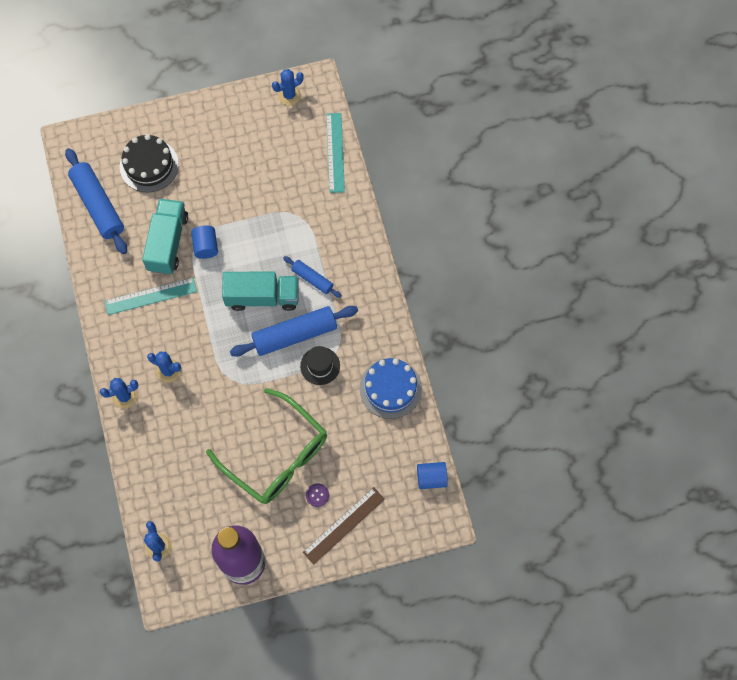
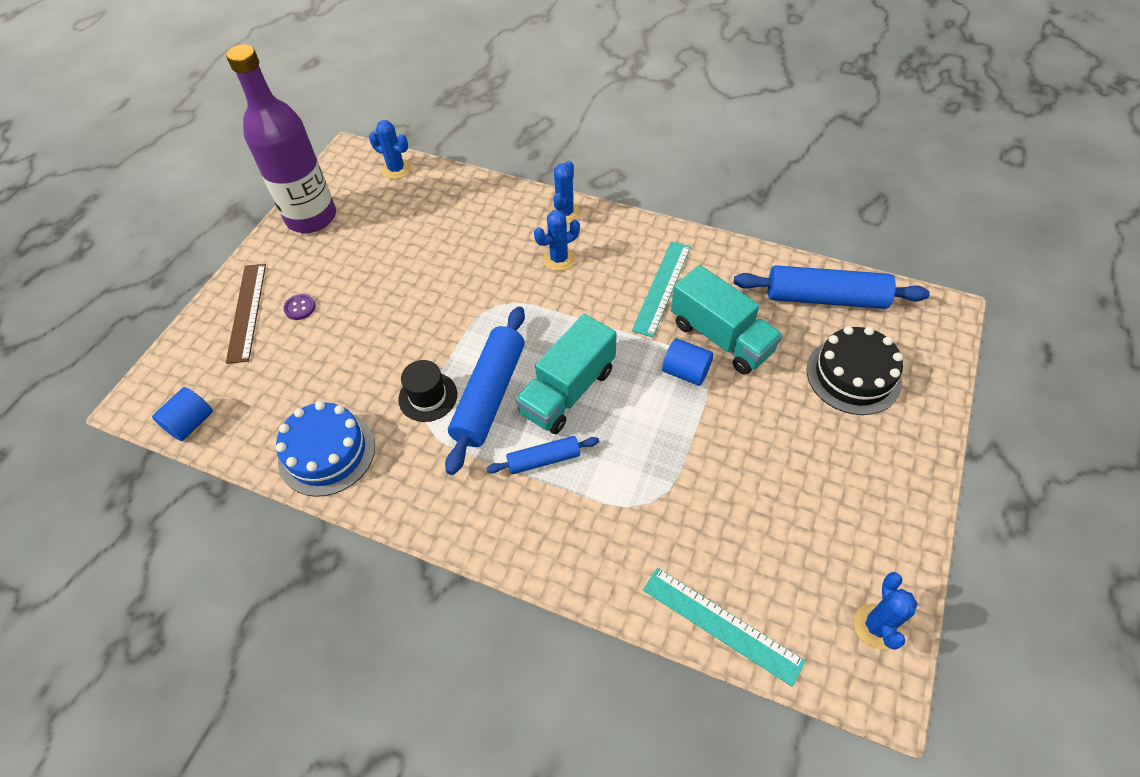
camera: 130 degrees right, 15 degrees down
(276, 455) = (376, 298): green glasses -> none

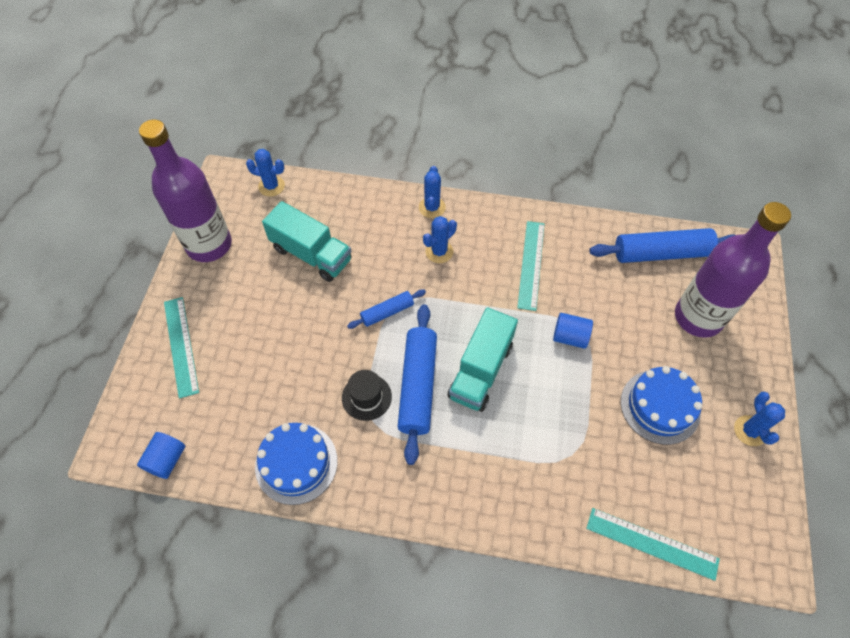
camera: 15 degrees left, 5 degrees up
(247, 311) = (181, 346): brown ruler -> turquoise ruler
(300, 308) = (228, 334): purple button -> none
(544, 460) = (478, 435): blue rolling pin -> blue rolling pin (387, 312)
(721, 337) = (589, 301): turquoise truck -> turquoise truck (311, 254)
(776, 468) = (660, 406): none -> blue cake
(853, 375) = (698, 317): black cake -> purple bottle
(876, 626) = (762, 520): blue cactus -> blue cactus (750, 431)

